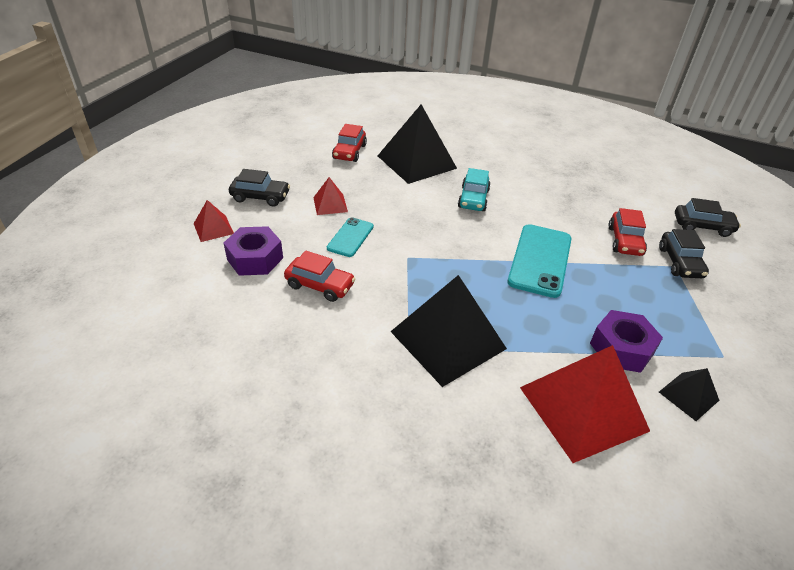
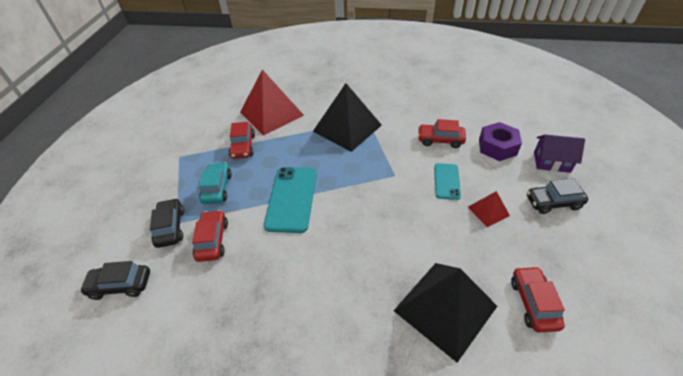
camera: 170 degrees right, 5 degrees up
(213, 228) = (551, 162): red pyramid -> purple house
(473, 199) = (360, 258): turquoise car -> turquoise car (217, 188)
(621, 348) = (243, 146): purple nut -> red car
(688, 396) = (212, 131): black pyramid -> none

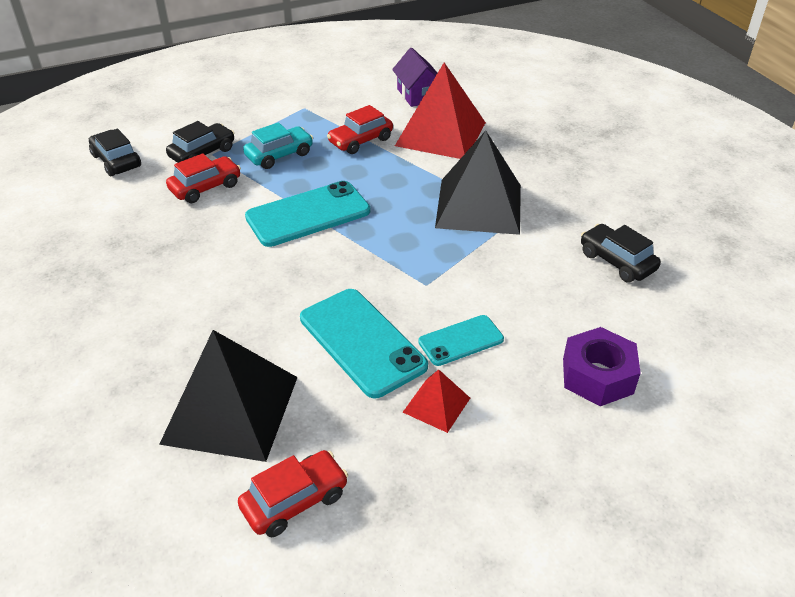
camera: 55 degrees right, 5 degrees down
(423, 221) = (362, 342): none -> turquoise phone
(440, 140) = (547, 305): red car -> none
(551, 162) = (628, 458): purple house -> purple house (418, 95)
(553, 202) = (523, 481): black car -> black car (617, 261)

